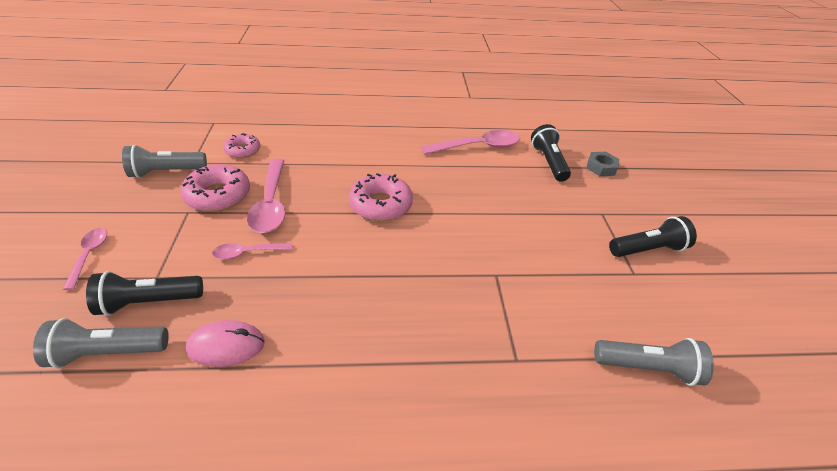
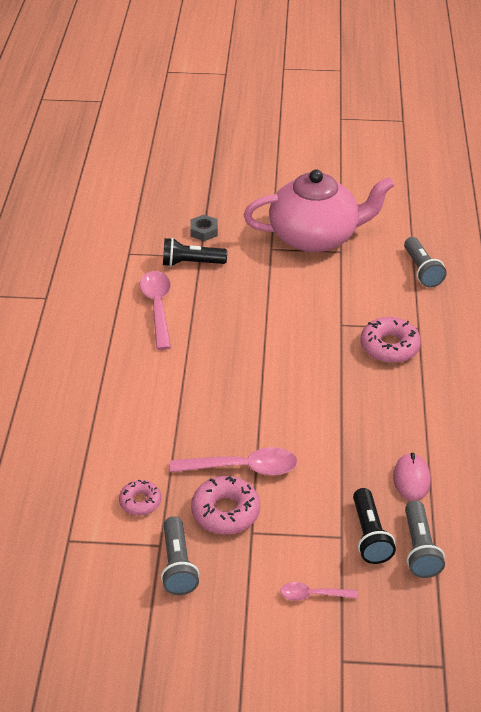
camera: 80 degrees left, 0 degrees up
(248, 253) = (312, 478): pink spoon -> none
(381, 205) = (249, 387): pink donut -> pink donut (389, 346)
(647, 249) = (315, 237): black flashlight -> pink teapot
(647, 367) = (422, 270): grey flashlight -> grey flashlight turned 150 degrees clockwise

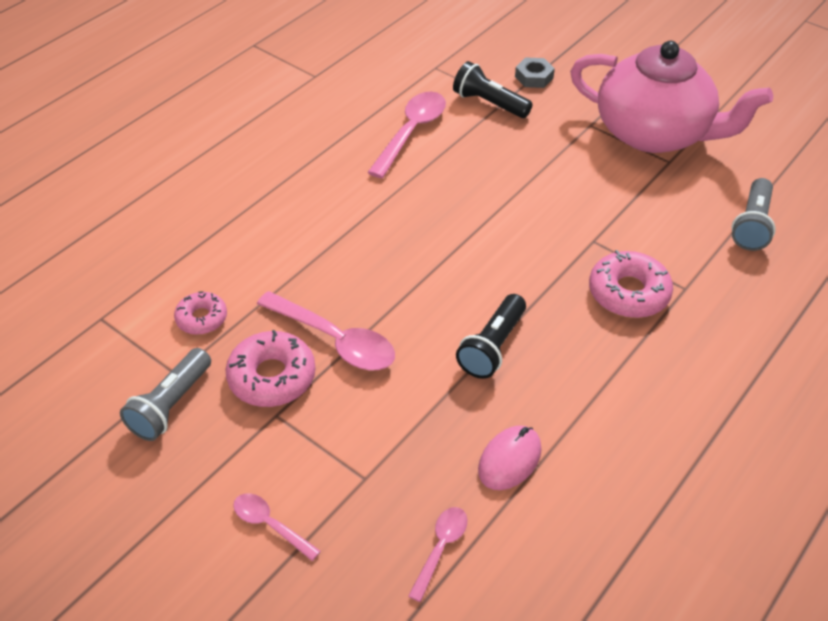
camera: 35 degrees right, 5 degrees up
(369, 535) = (398, 496): black flashlight -> black flashlight (492, 347)
(419, 548) = (440, 548): grey flashlight -> pink spoon

